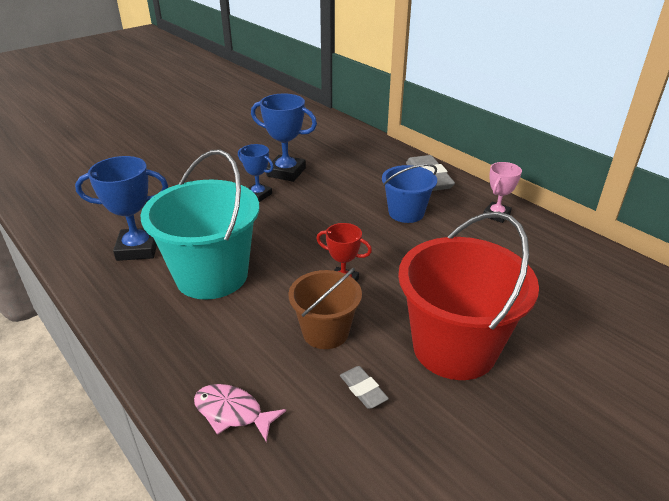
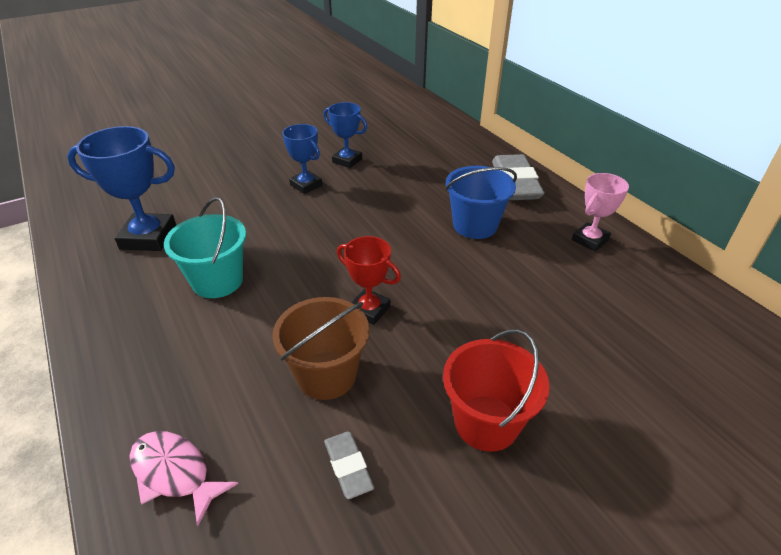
camera: 10 degrees right, 5 degrees up
(212, 275) = (217, 281): turquoise bucket -> turquoise bucket, size x0.58
(286, 172) = (347, 160): blue trophy -> blue trophy, size x0.63
(454, 348) = (486, 422): red bucket -> red bucket, size x0.58

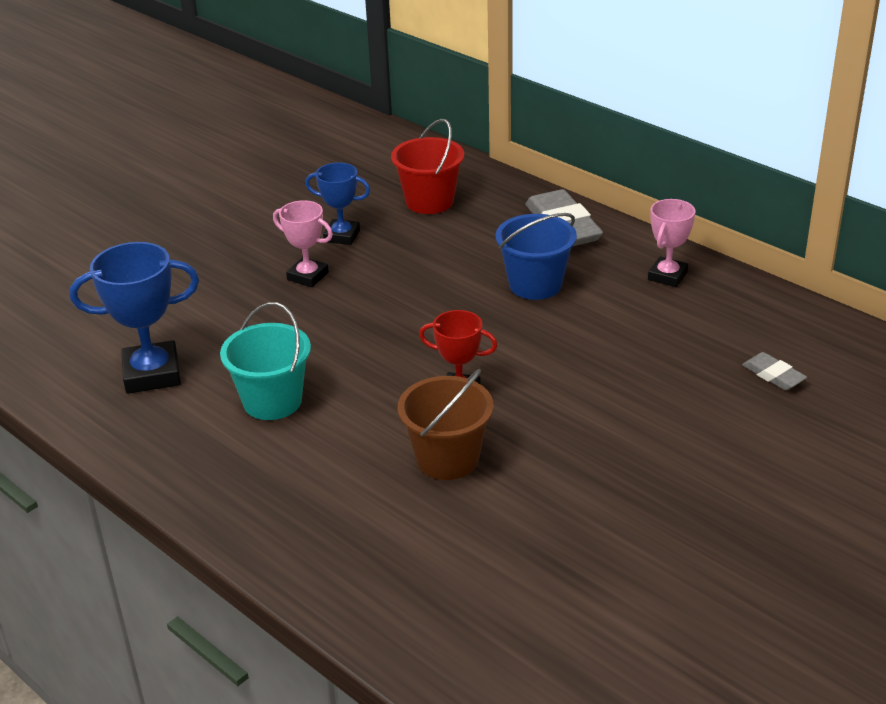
camera: 15 degrees left, 5 degrees down
(174, 473) = (349, 563): pink fish -> none
(306, 185) = (308, 276): blue trophy -> pink trophy
(348, 467) = (508, 521): grey eraser -> grey eraser (773, 375)
(486, 422) = (619, 461): red bucket -> red bucket (429, 201)

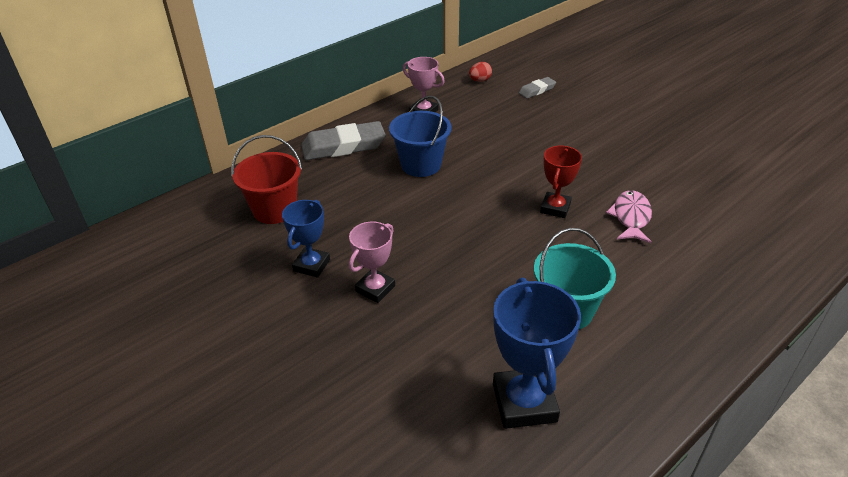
camera: 85 degrees left, 5 degrees up
(447, 459) = (631, 217): brown bucket -> pink fish
(780, 318) = (480, 80): none -> red egg

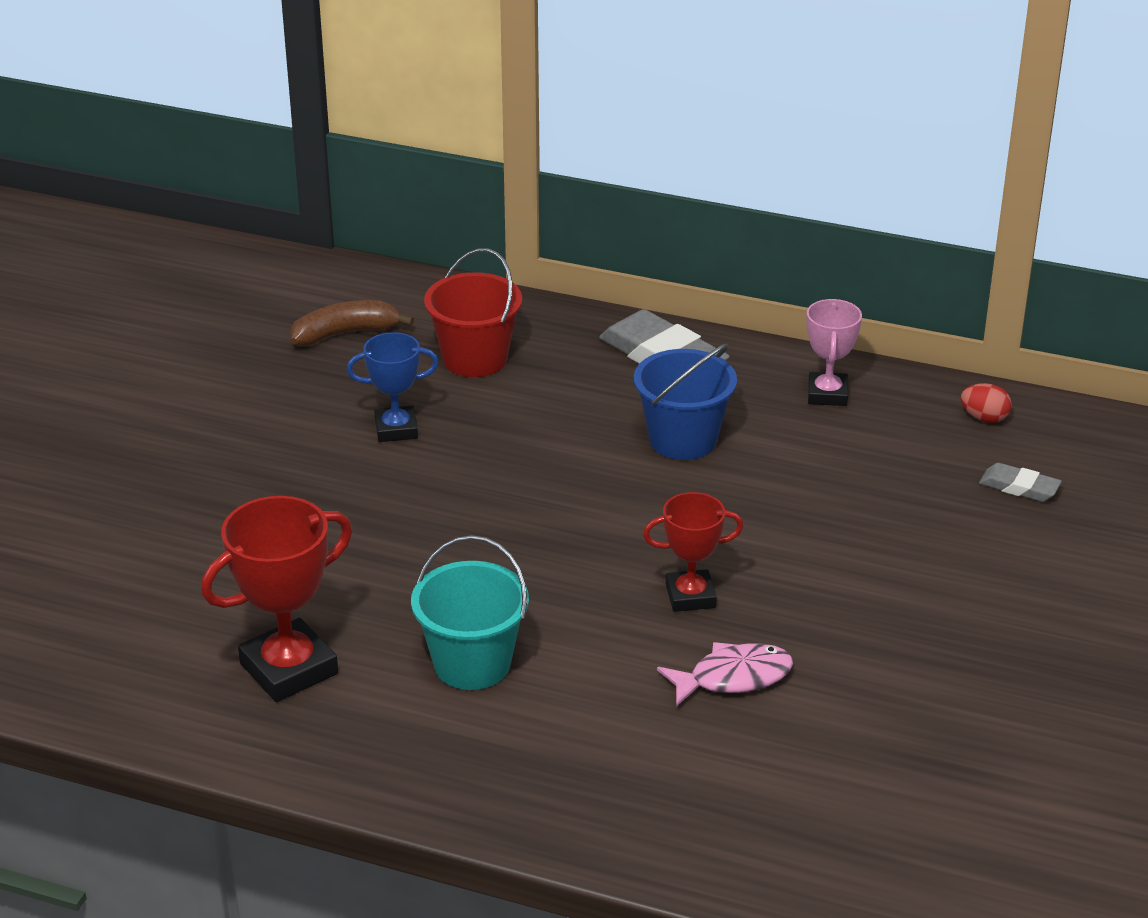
camera: 60 degrees right, 5 degrees down
(188, 253) = (345, 333): none -> brown banana
(375, 289) = (393, 493): pink trophy -> none
(524, 402) = (289, 669): blue trophy -> red trophy

